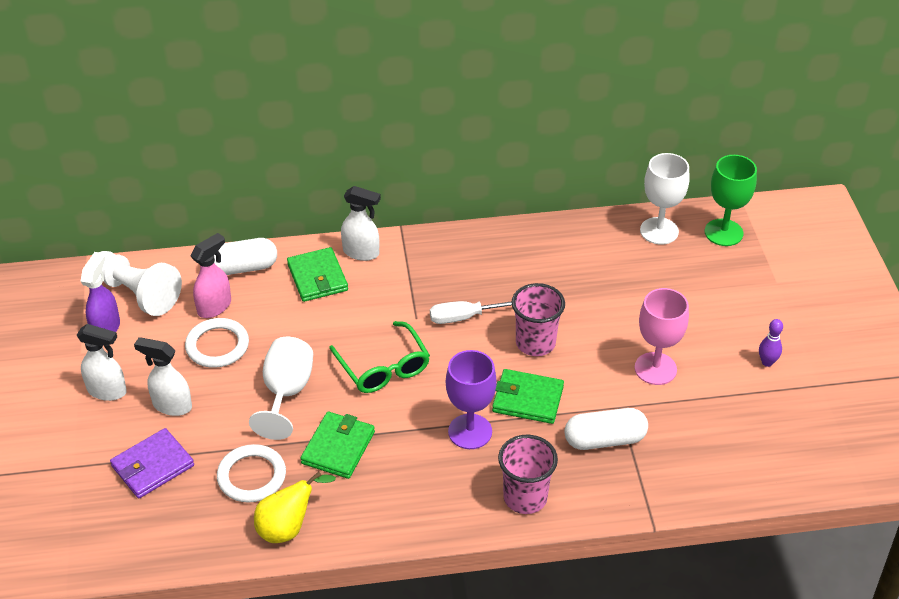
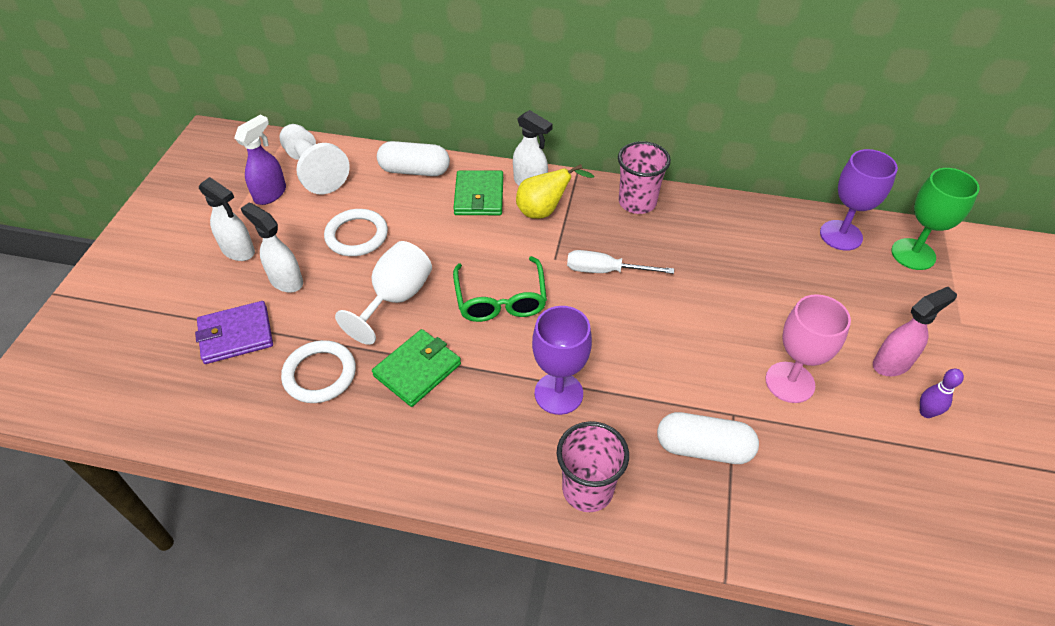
camera: 20 degrees right, 5 degrees up
(215, 307) = (373, 199): pink spray bottle -> pink spray bottle (892, 363)
(288, 527) = (326, 442): yellow pear -> yellow pear (544, 211)
(528, 399) = (634, 376): green wallet -> none
(535, 343) = (666, 317): pink cup -> pink cup (637, 202)
(659, 231) = (841, 235): white goblet -> purple goblet

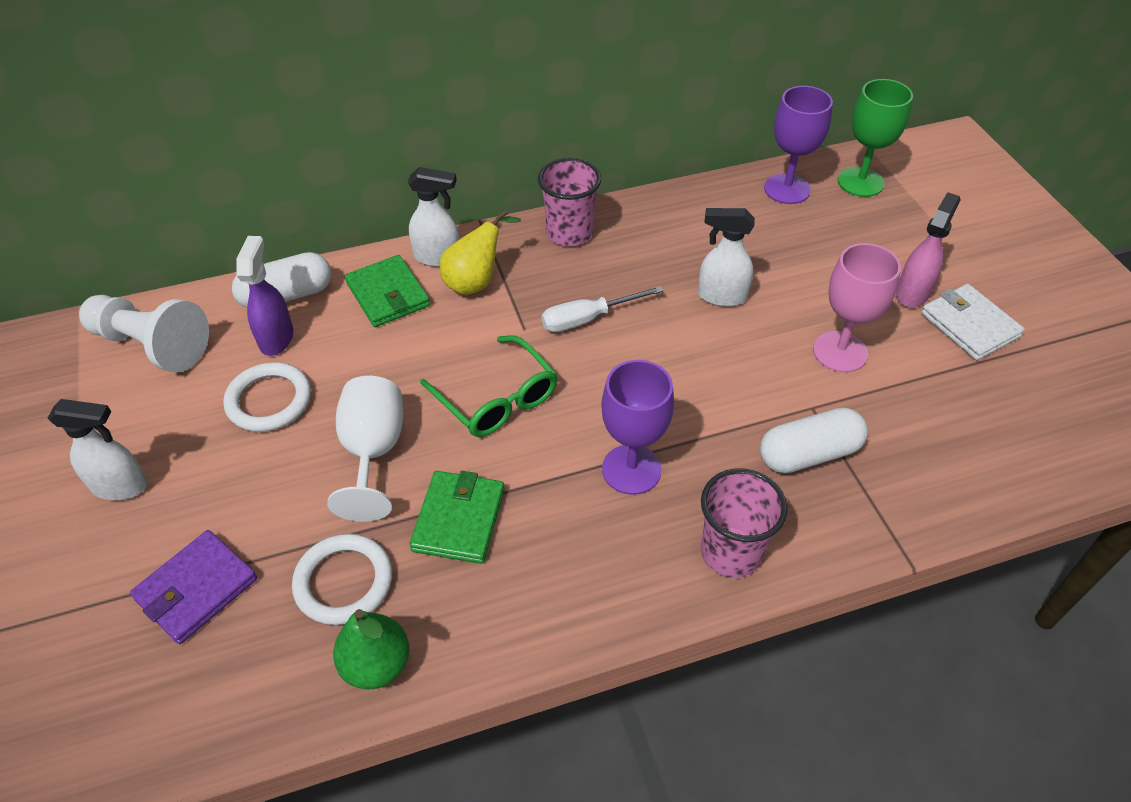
camera: 30 degrees left, 0 degrees up
(271, 194) = (112, 397): purple spray bottle -> purple spray bottle (276, 338)
(286, 281) = (215, 493): white spray bottle -> white spray bottle (721, 296)
(302, 437) = (376, 664): none -> green pear
(926, 412) = (969, 325): purple bowling pin -> white wallet

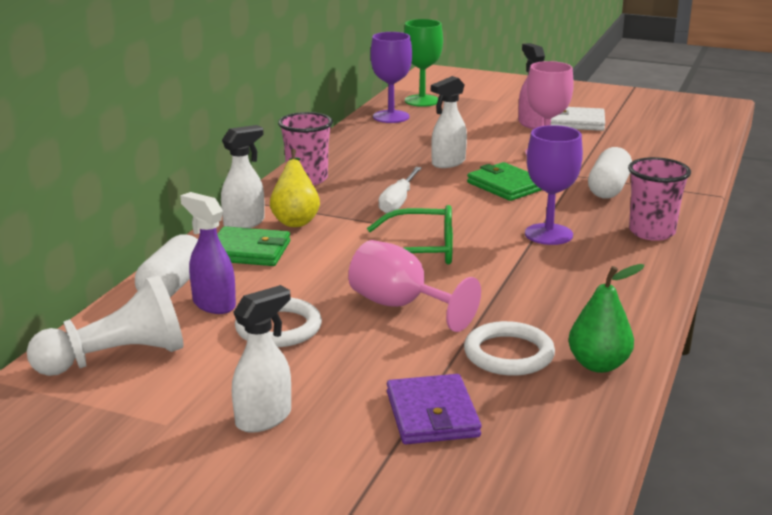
camera: 50 degrees left, 25 degrees down
(373, 452) = (400, 306): white goblet -> pink goblet
(459, 519) = (510, 297): green wallet -> green wallet (506, 186)

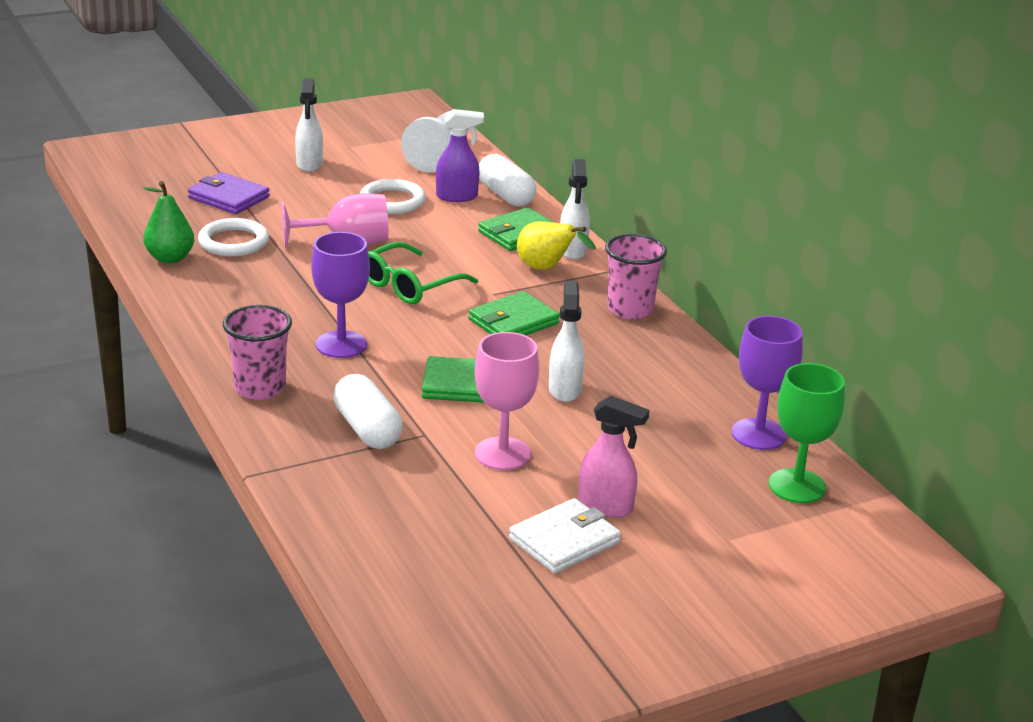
camera: 130 degrees right, 5 degrees up
(398, 201) = (513, 322): white screwdriver -> green wallet

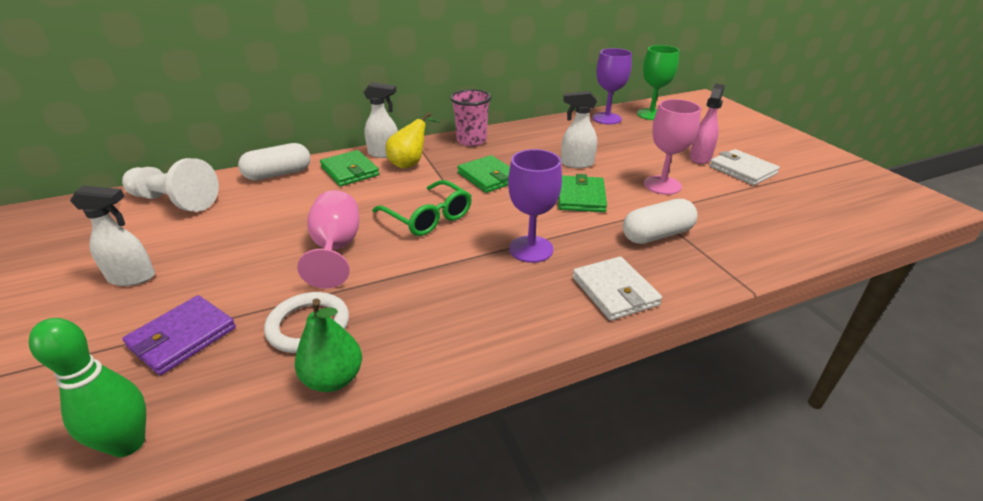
camera: 85 degrees left, 5 degrees up
(130, 200) = (128, 443): none -> green bowling pin
(260, 388) = (614, 291): pink cup -> white wallet
(392, 201) = (259, 225): white ring -> none
(457, 197) = (268, 194): purple spray bottle -> none

